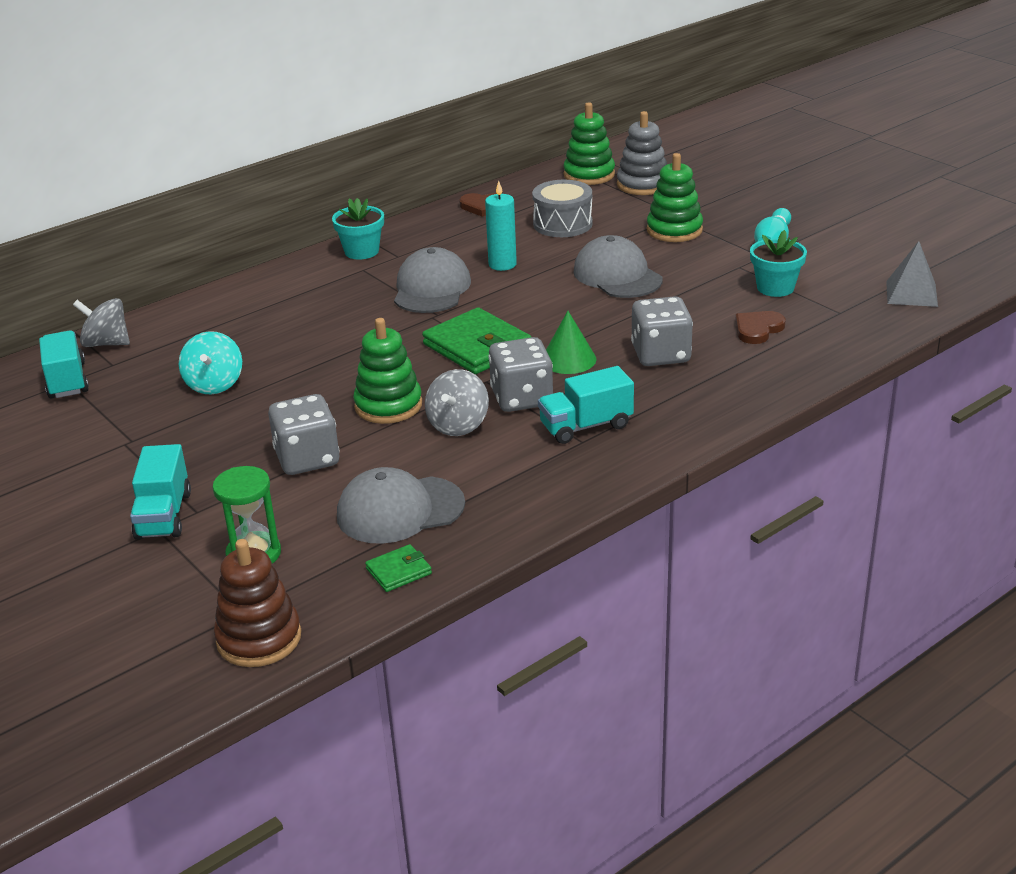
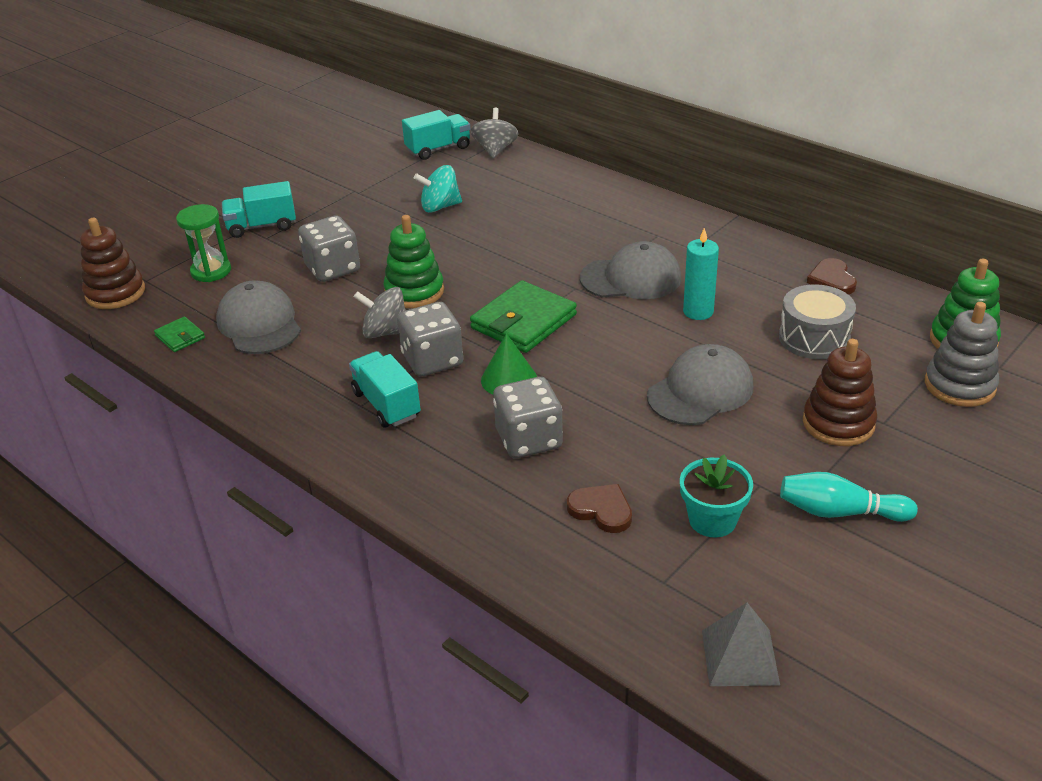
camera: 80 degrees right, 5 degrees up
(361, 251) = (694, 228): turquoise flower pot -> none
(674, 230) = (838, 423): green stacking toy -> brown stacking toy

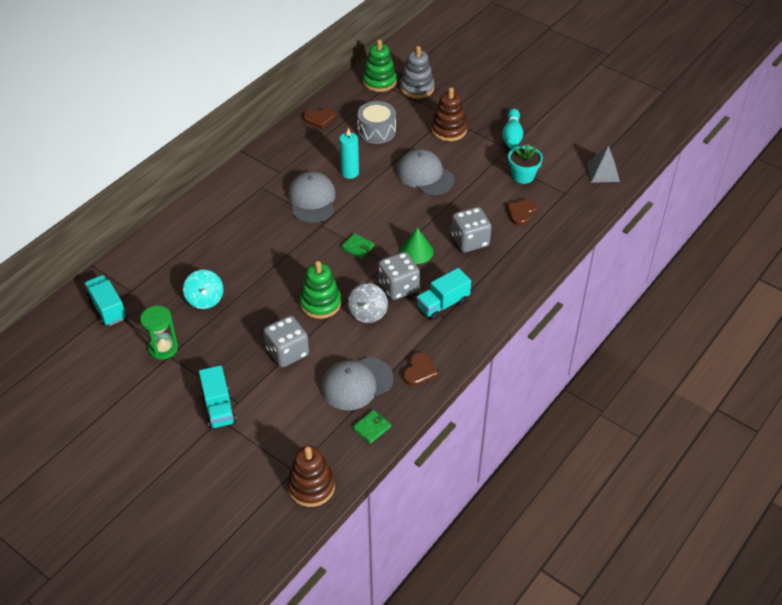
camera: 95 degrees left, 10 degrees up
(211, 271) = (284, 428): green hourglass -> green hourglass (163, 348)
(260, 378) = (419, 371): none -> brown heart
(495, 150) = (118, 273): grey spinning top -> none
(523, 321) = (358, 247): green wallet -> green wallet, size x0.49

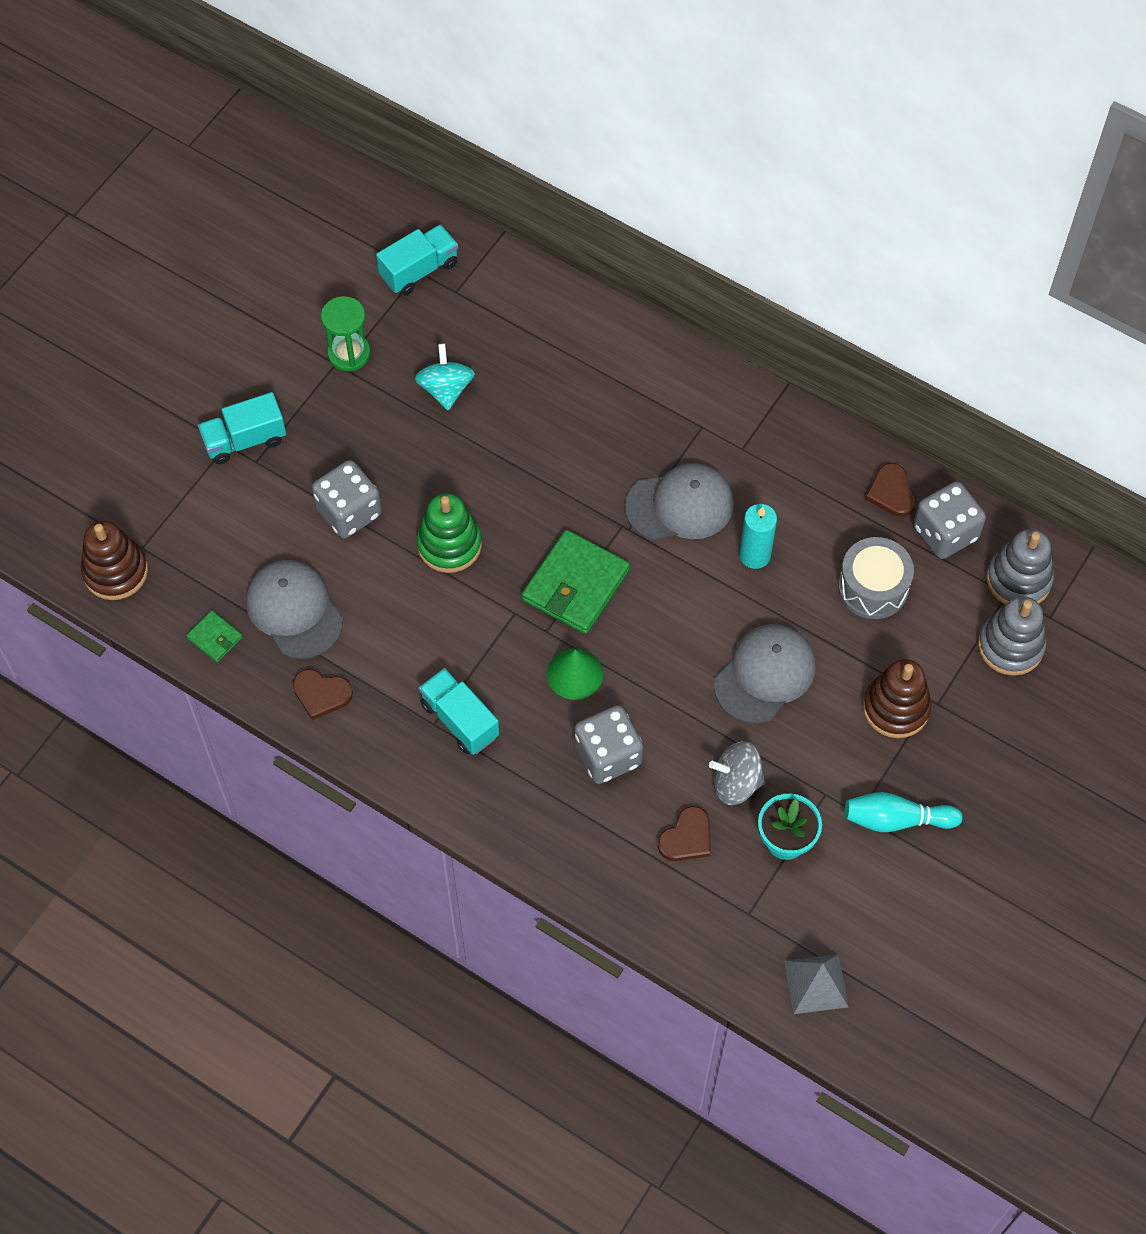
camera: 85 degrees right, 15 degrees up
(205, 299) = (446, 389): turquoise spinning top -> turquoise spinning top turned 105 degrees clockwise
(358, 247) = (575, 585): green wallet -> green wallet, size x2.05
(368, 313) = (433, 613): grey spinning top -> grey spinning top (736, 783)
(379, 81) = (1018, 580): green stacking toy -> grey stacking toy
(398, 287) = (492, 652): grey dice -> grey dice (945, 533)
(521, 213) = (687, 837): brown heart -> brown heart turned 105 degrees clockwise

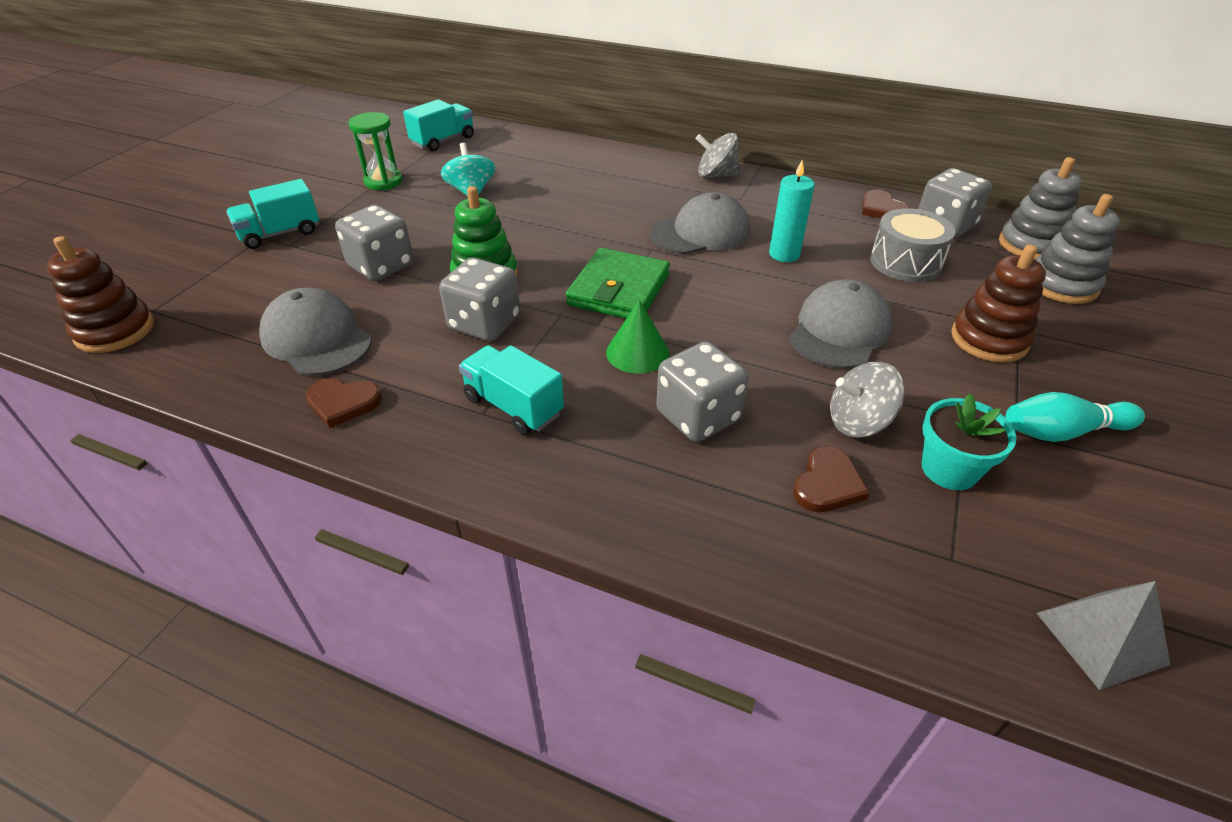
camera: 10 degrees left, 20 degrees down
(215, 638) = (219, 370): green wallet -> none
(444, 614) = (484, 323): none -> grey dice
(729, 396) = (716, 175): none -> grey spinning top

